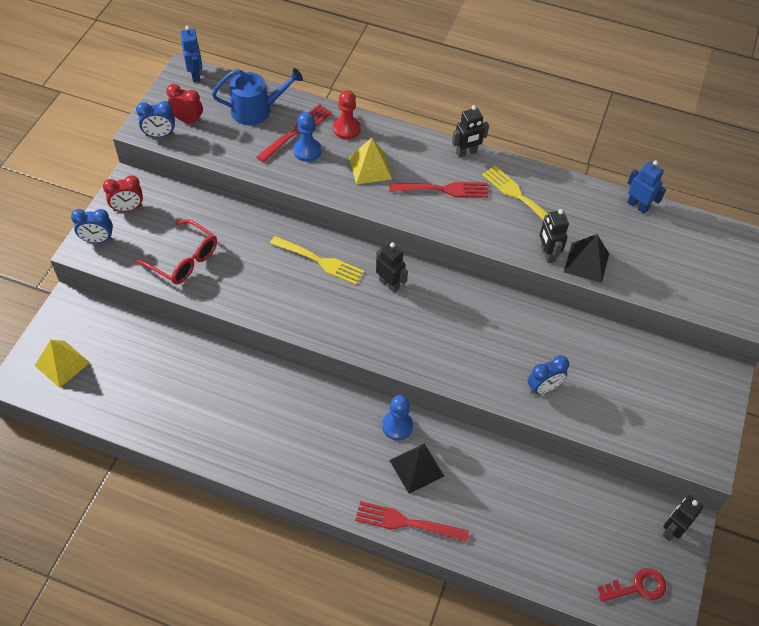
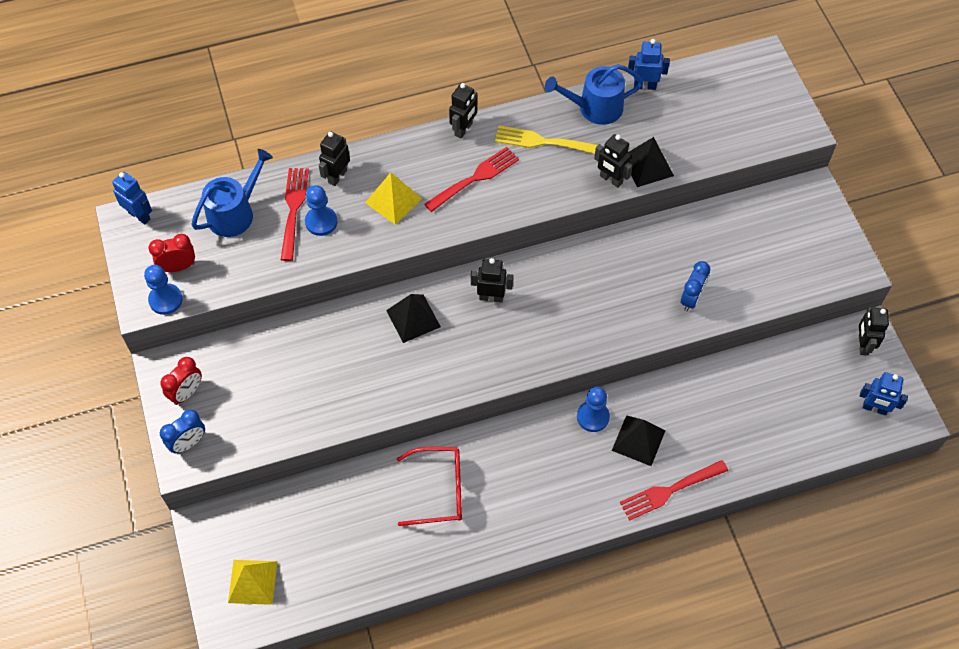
camera: 35 degrees left, 5 degrees up
(160, 135) = (166, 300): blue clock -> blue pawn
(184, 260) = (289, 404): red glasses -> red glasses (440, 490)
(320, 261) = (413, 318): yellow fork -> black pyramid
(346, 129) = (337, 176): red pawn -> black robot
(582, 197) = (595, 108): none -> blue watering can
(637, 587) = (874, 408): red key -> blue robot

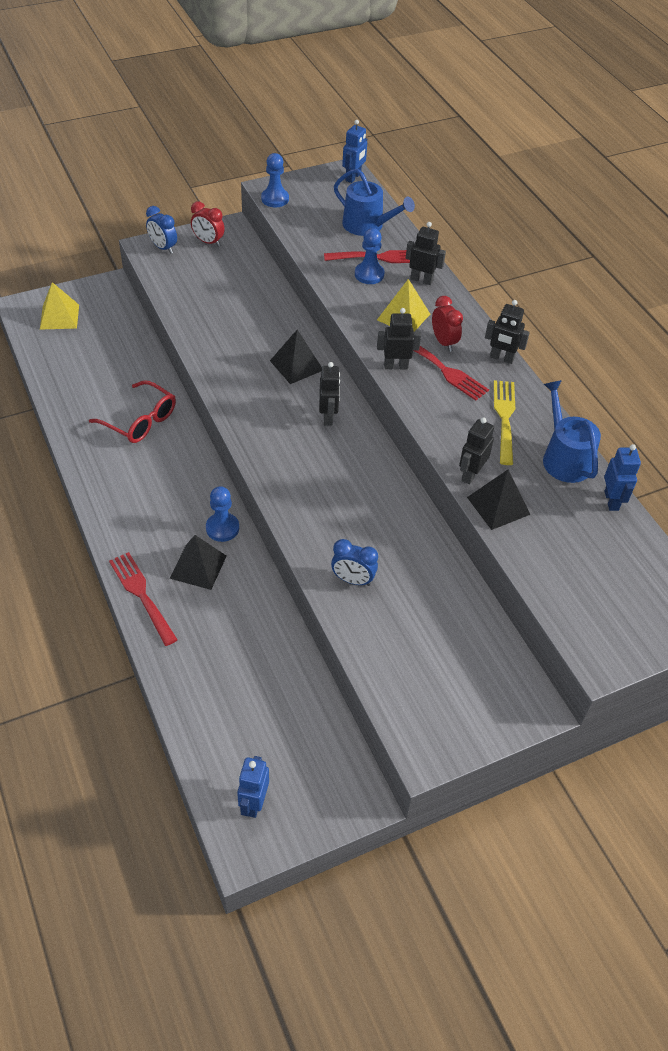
camera: 80 degrees right, 10 degrees down
(178, 267) = (307, 202): red clock -> red clock (444, 342)
(440, 490) = (140, 421): red glasses -> red glasses turned 45 degrees counterclockwise
(863, 345) = (342, 792): black robot -> black robot (396, 366)

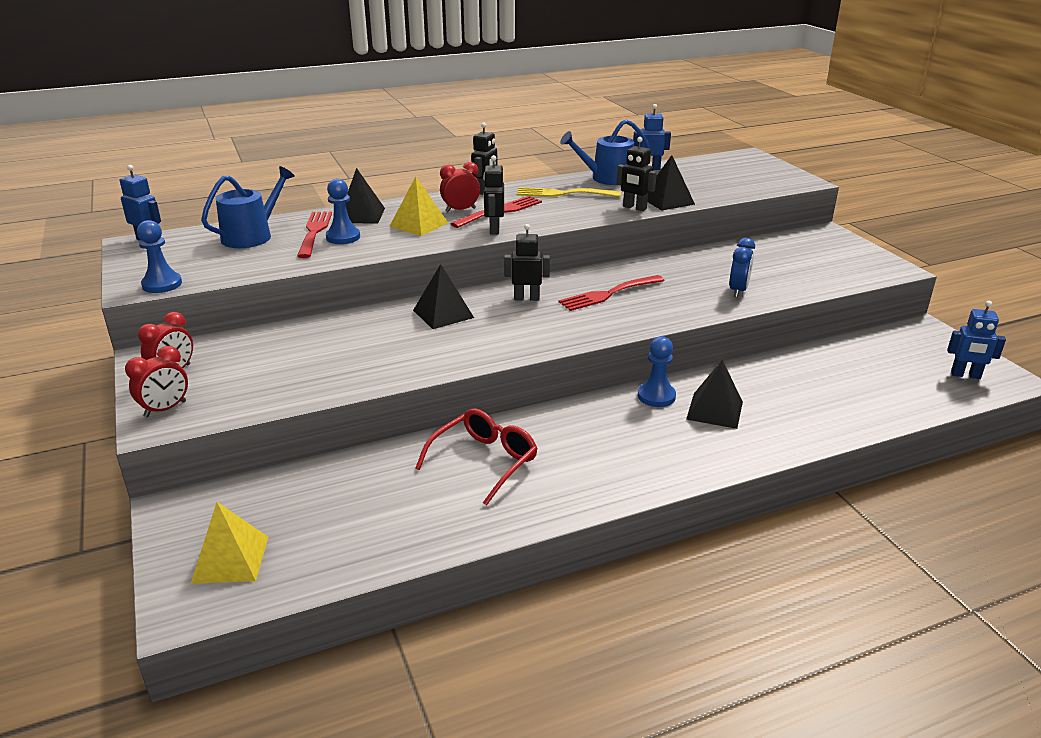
camera: 85 degrees left, 20 degrees down
(142, 595) = (767, 446): red fork -> red fork (608, 294)
(163, 248) = (165, 409): blue clock -> red clock
(421, 280) = (361, 215): black robot -> black pyramid

